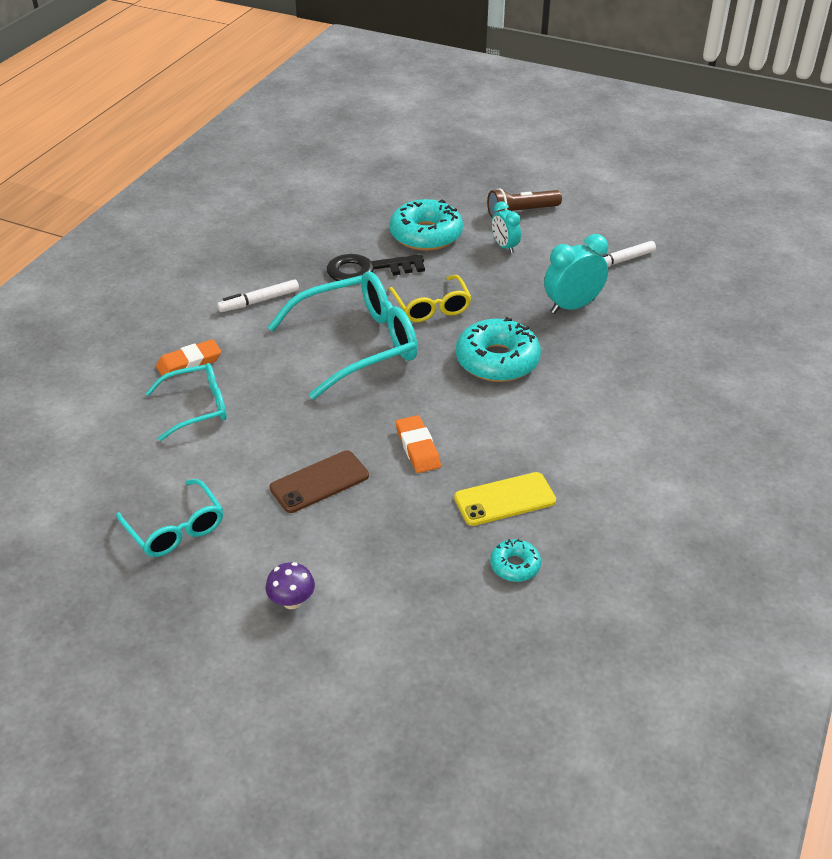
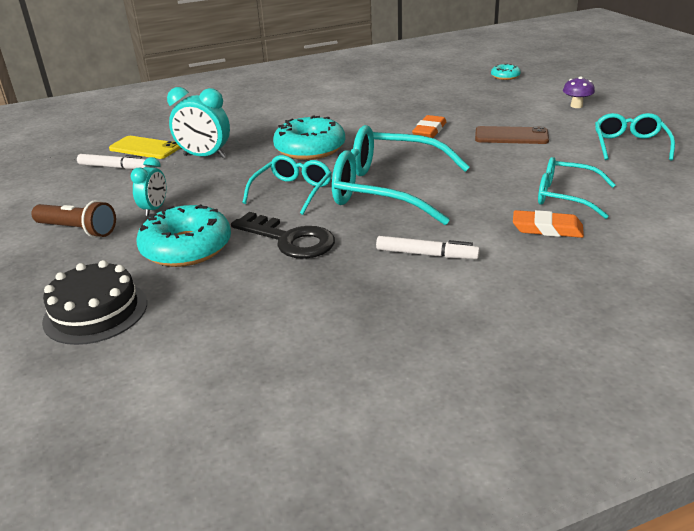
camera: 135 degrees left, 10 degrees down
(405, 186) = (95, 312): none -> black cake
(431, 307) = (292, 191): yellow glasses -> turquoise glasses
(505, 499) = (413, 103): yellow phone -> yellow phone (145, 148)
(515, 565) = (444, 87): turquoise donut -> turquoise donut (505, 76)

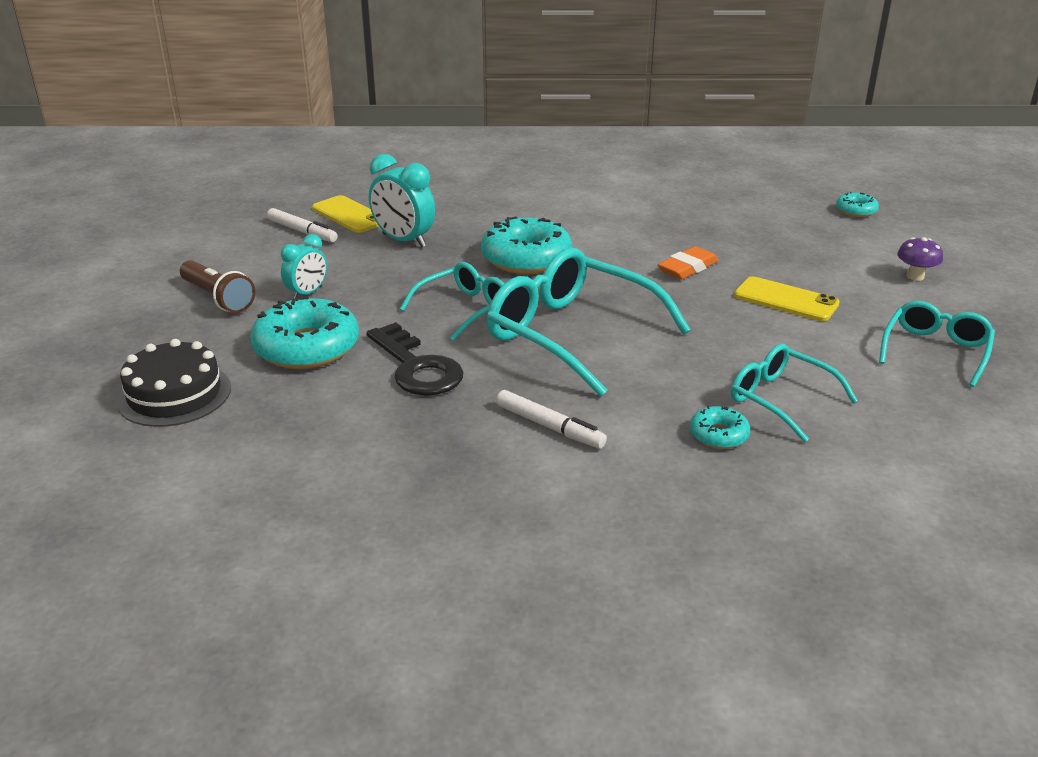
camera: 20 degrees right, 0 degrees up
(511, 136) = (786, 300): brown phone -> yellow phone
(547, 229) = (718, 435): orange eraser -> turquoise donut

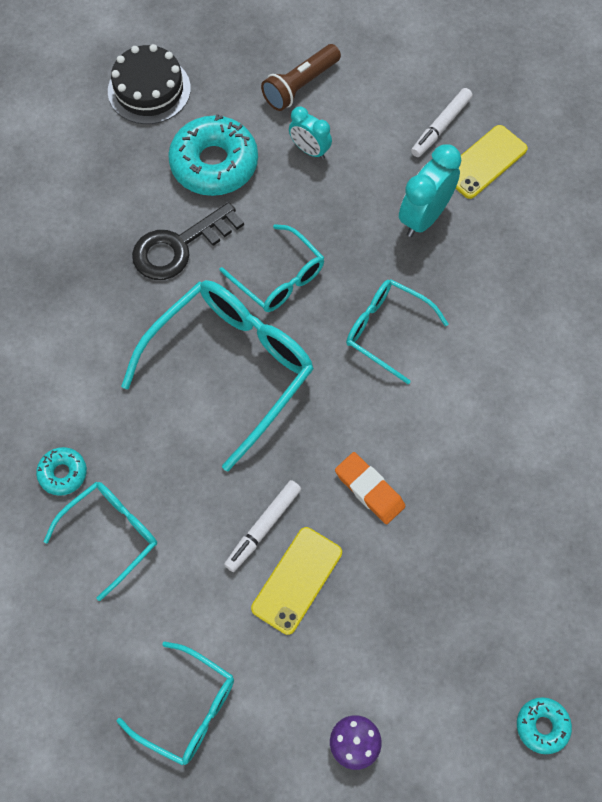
camera: 90 degrees right, 35 degrees up
(526, 258) = (387, 331): turquoise donut -> turquoise glasses
(549, 427) = (85, 346): white marker -> white marker (263, 527)

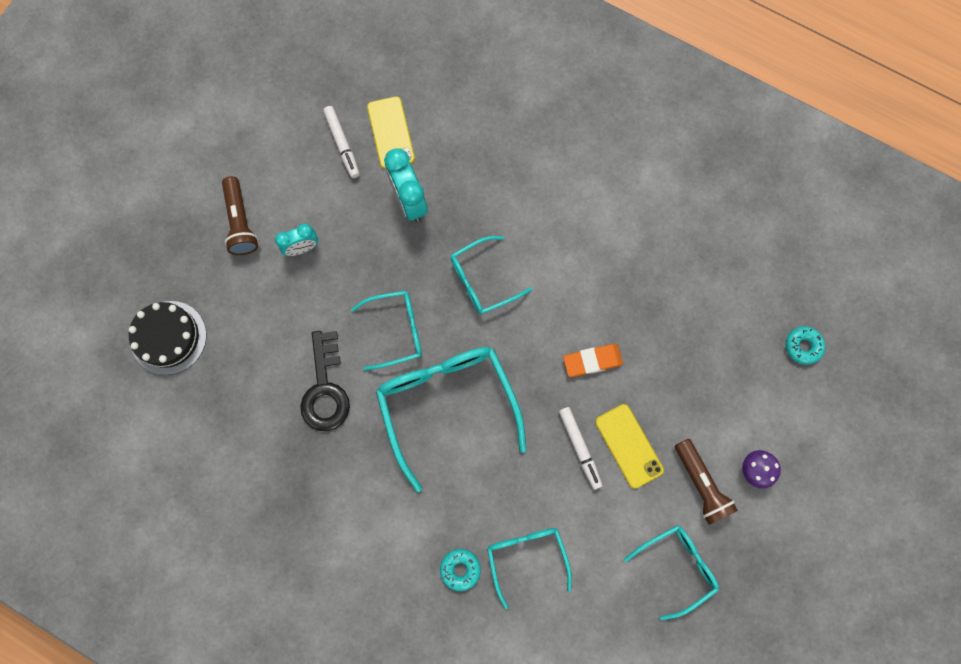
camera: 60 degrees left, 10 degrees up
(214, 164) = (269, 324): turquoise donut -> none
(300, 686) = (700, 483): none -> brown flashlight

